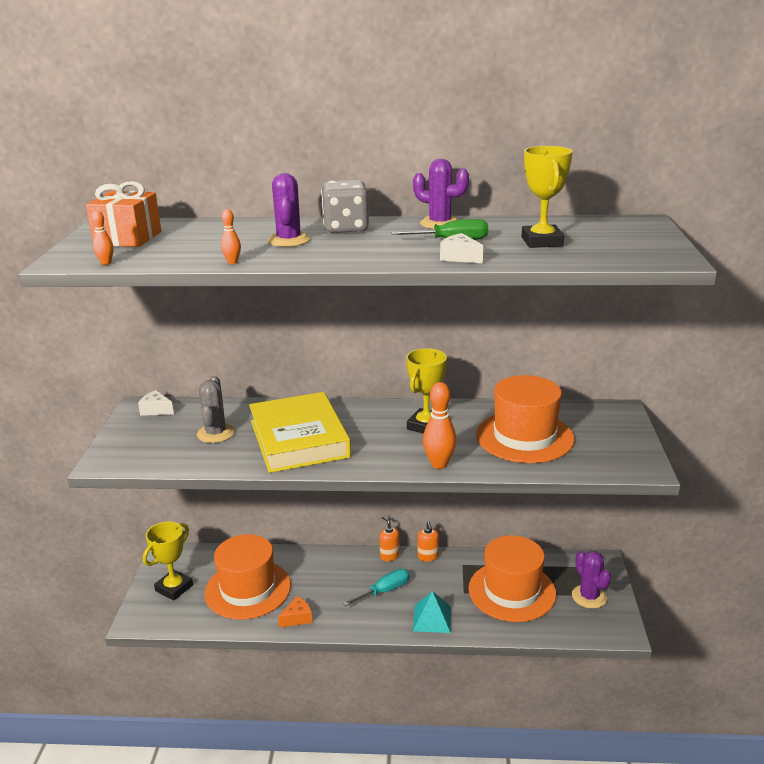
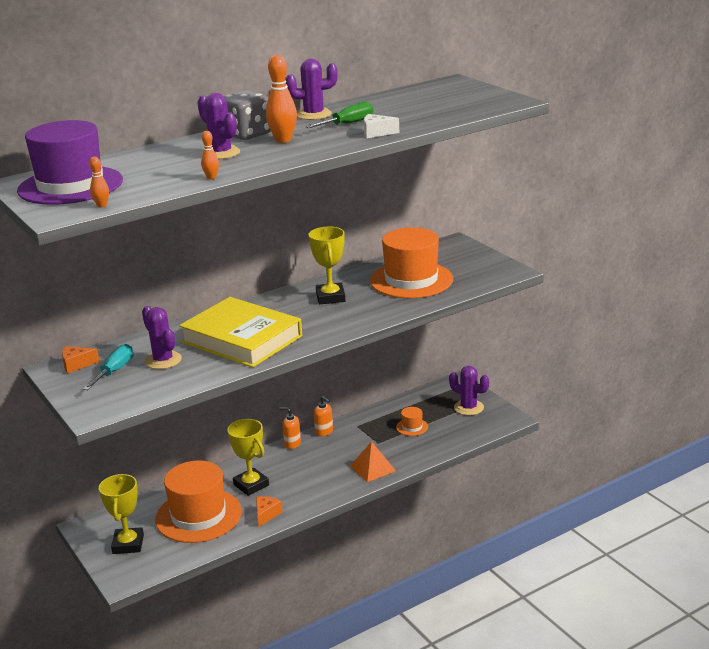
camera: 35 degrees left, 0 degrees up
(128, 238) = (70, 185): orange gift -> purple hat
(156, 410) = (77, 365): white cheese -> orange cheese
(215, 433) = (163, 360): grey cactus -> purple cactus
(384, 591) = (316, 468): turquoise screwdriver -> turquoise screwdriver (114, 371)
(432, 618) = (372, 468): turquoise pyramid -> orange pyramid
(439, 464) = (374, 317): orange bowling pin -> orange bowling pin (283, 140)
(512, 591) = (412, 427): orange hat -> orange hat, size x0.41
(542, 242) = (411, 110): yellow trophy -> yellow trophy (251, 485)

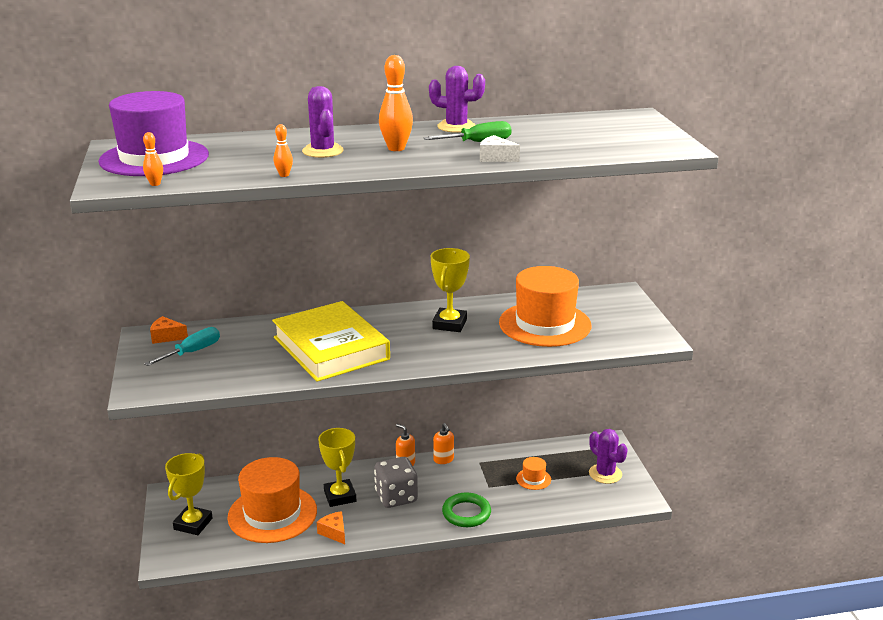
camera: 20 degrees right, 0 degrees up
(163, 360) = (243, 352): purple cactus -> none
(247, 134) = (369, 136): grey dice -> grey dice (396, 497)
(266, 514) = (334, 532): orange cheese -> orange cheese turned 75 degrees counterclockwise
(372, 468) = (466, 513): orange pyramid -> green ring

